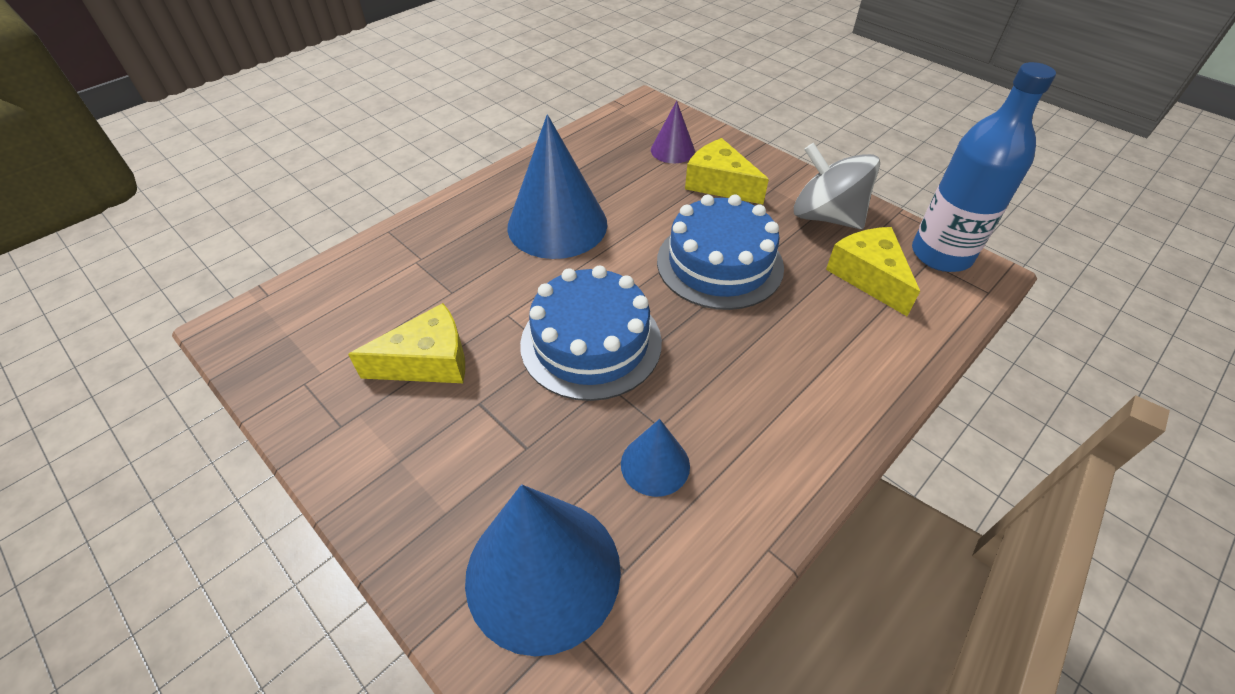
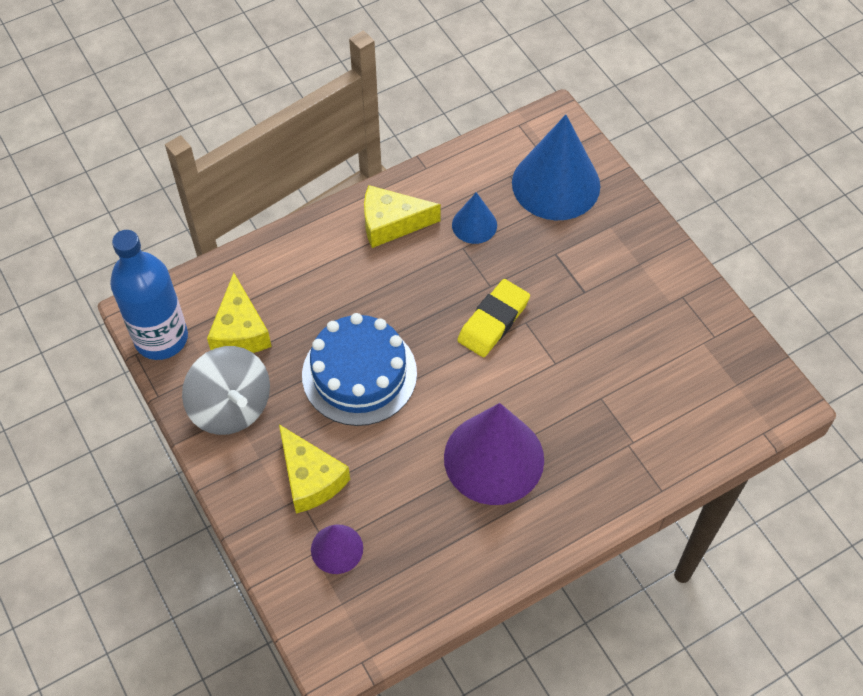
camera: 165 degrees left, 10 degrees up
(428, 361) = (621, 334): yellow cheese -> yellow cheese (391, 223)
(557, 225) = (494, 458): blue cone -> purple cone
(591, 343) = (493, 321): blue cake -> yellow eraser

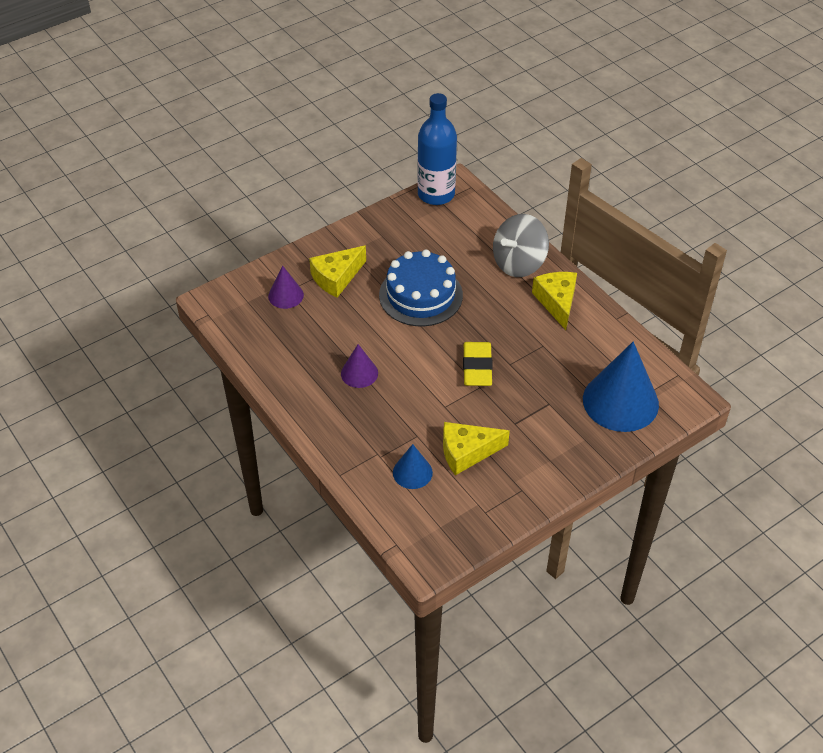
camera: 85 degrees right, 10 degrees down
(231, 406) = (387, 233): grey spinning top -> grey spinning top (519, 263)
(240, 330) = (447, 231): yellow cheese -> yellow cheese (467, 452)
(474, 225) = (566, 351): blue cone -> blue cone (412, 472)
(493, 321) = (477, 367): yellow eraser -> yellow eraser turned 60 degrees clockwise
(494, 458) = (359, 373): purple cone -> purple cone, size x0.50

